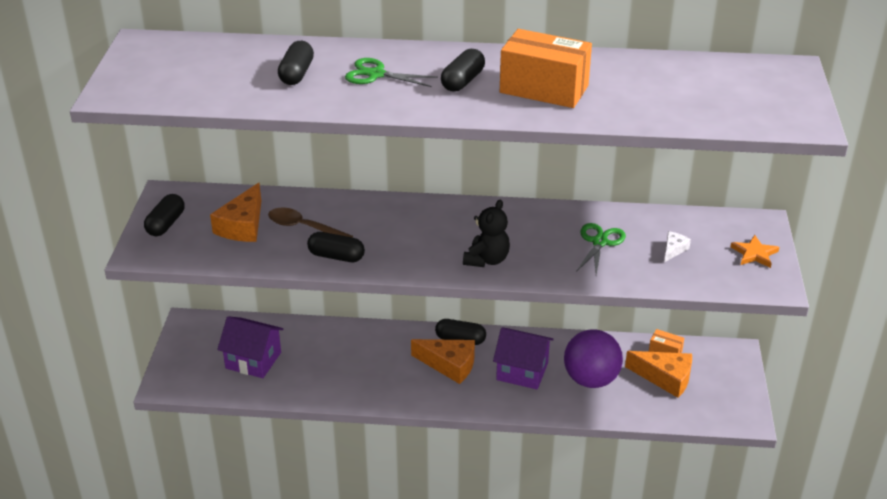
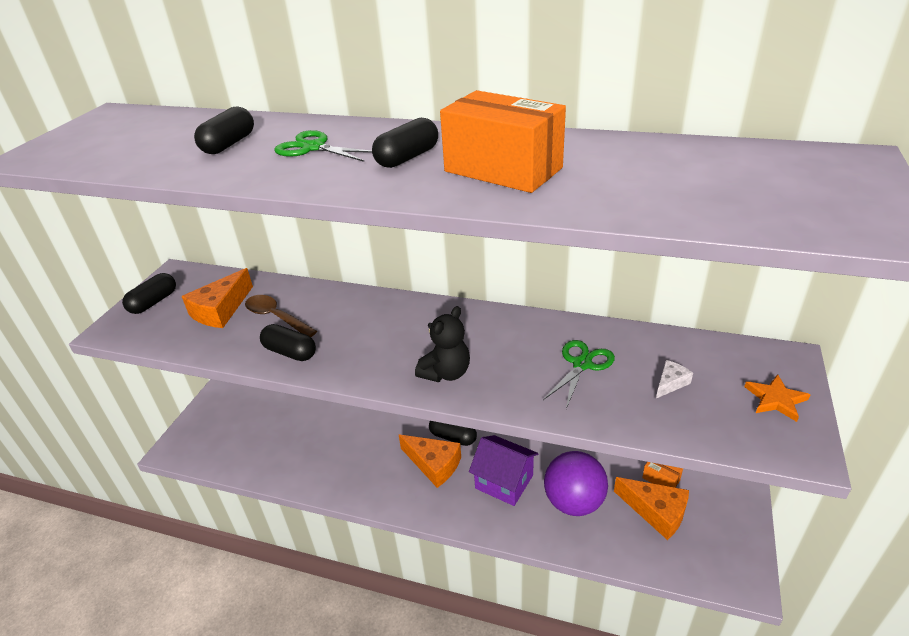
camera: 15 degrees right, 0 degrees up
(253, 360) = (257, 435): purple house -> none

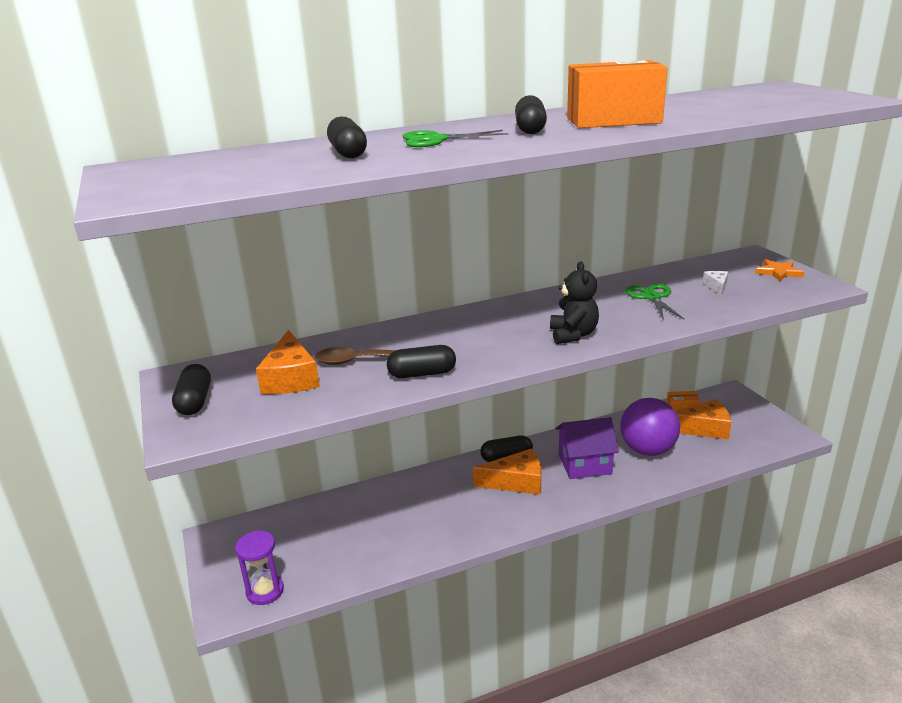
camera: 40 degrees left, 10 degrees down
(201, 449) = (265, 591): none -> purple hourglass

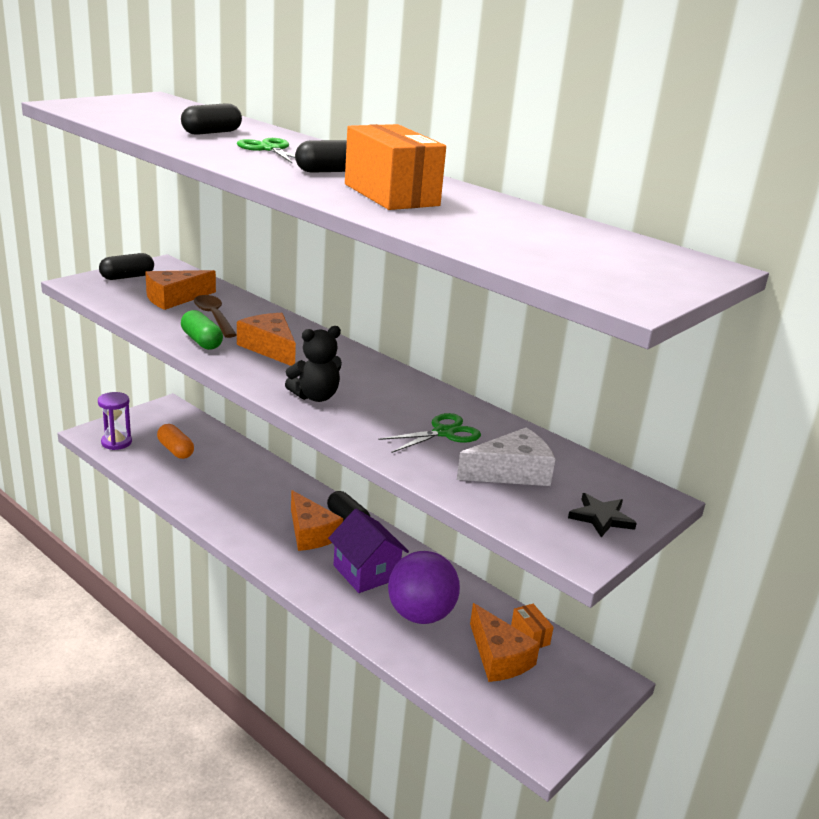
camera: 60 degrees right, 0 degrees up
(316, 545) = (175, 450): none -> orange capsule
(422, 374) = (201, 341): black capsule -> green capsule
(459, 342) = (270, 348): none -> orange cheese
(716, 286) = (511, 472): white cheese -> white cheese, size x1.98
(778, 272) = (601, 517): orange star -> black star

